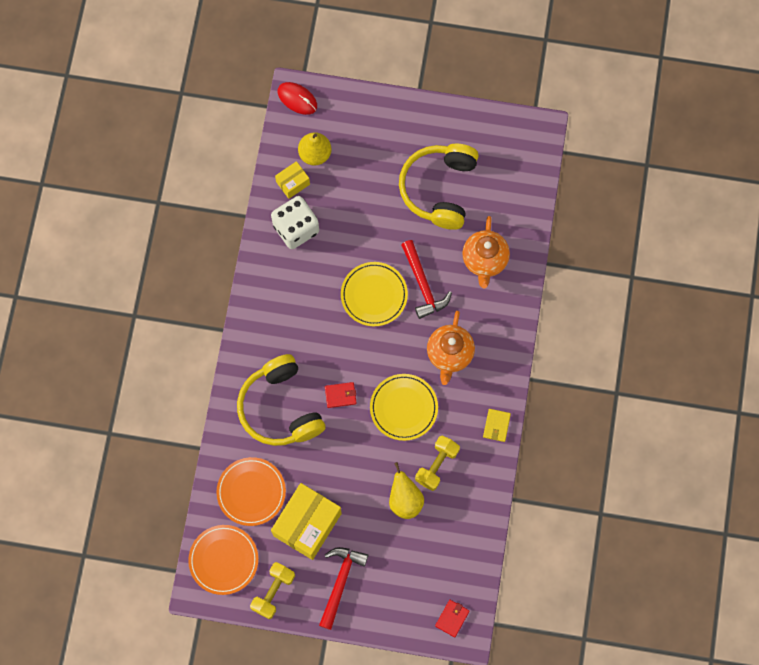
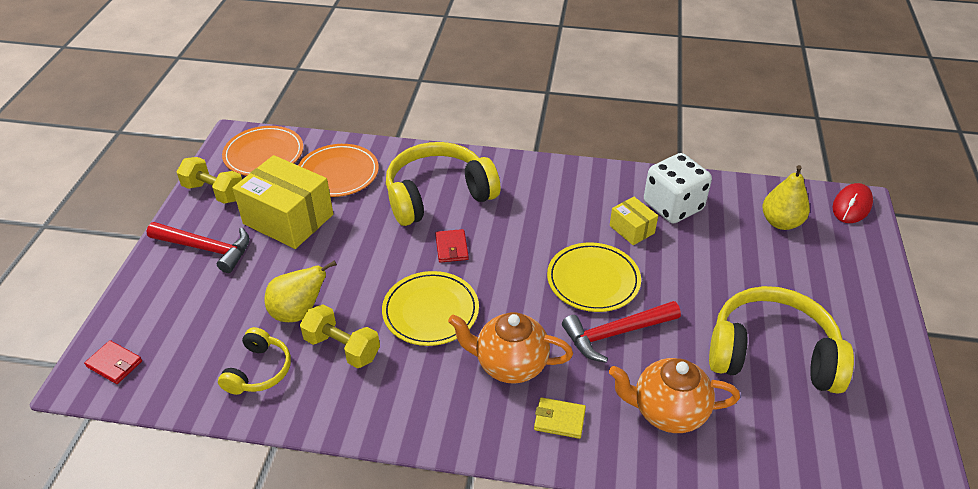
camera: 90 degrees right, 30 degrees down
(293, 183) = (734, 203): yellow box -> yellow box (632, 229)
(456, 518) = (259, 371): none -> yellow headphones
(496, 425) = (394, 424): yellow wallet -> yellow wallet (559, 420)

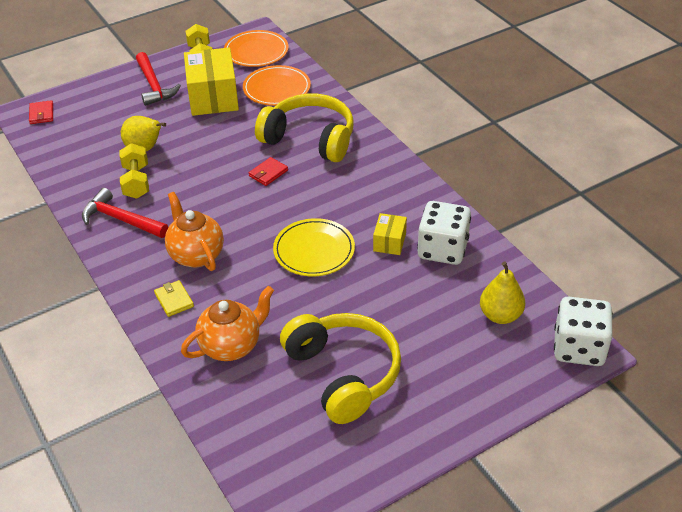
camera: 50 degrees right, 0 degrees up
(259, 371) = (88, 163): yellow headphones -> none
(430, 311) = (203, 197): yellow plate -> none
(616, 333) = (275, 287): red hammer -> red hammer (121, 219)
(667, 412) = (231, 346): orange teapot -> orange teapot turned 90 degrees clockwise
(851, 206) = (578, 348): red mouse -> white dice

